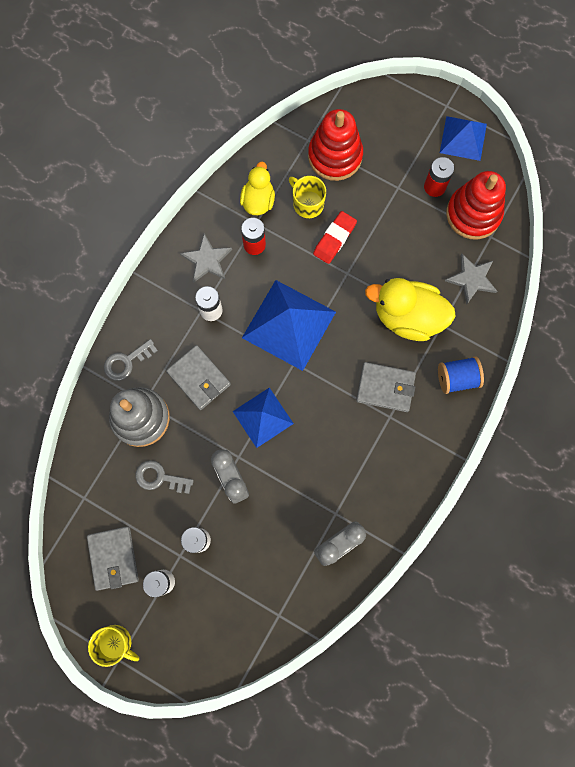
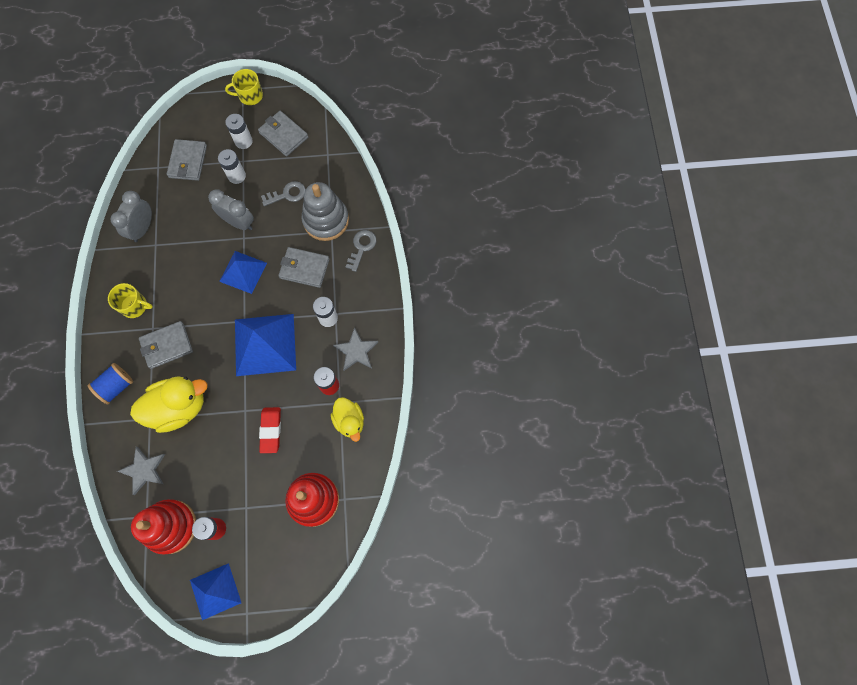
camera: 145 degrees right, 5 degrees down
(240, 598) = (188, 161): none -> grey wallet
(307, 203) = (310, 444): yellow mug -> yellow mug (135, 306)

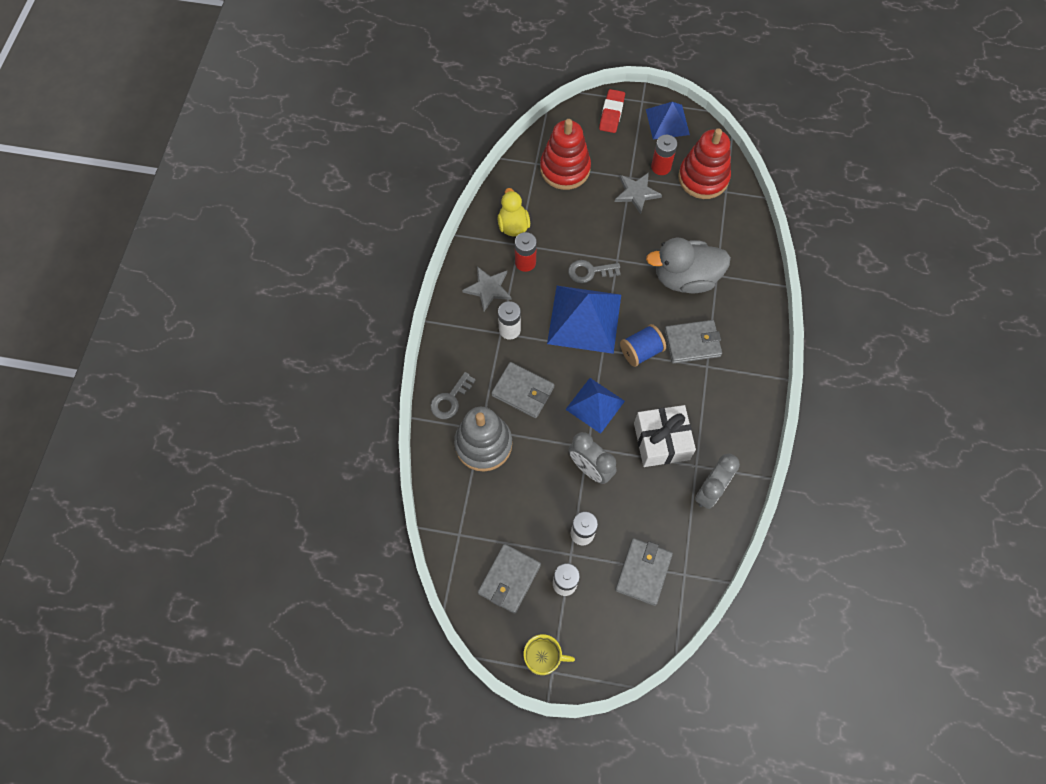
camera: 165 degrees left, 5 degrees down
(116, 386) = (750, 314): blue spool -> blue spool (641, 351)
(135, 306) = (725, 396): yellow mug -> none
(144, 470) = (725, 230): grey star -> grey star (636, 193)
(179, 407) = (685, 278): yellow duck -> grey duck
(185, 256) = (661, 441): none -> white gift
(271, 430) = (594, 235): red eraser -> red eraser (611, 113)
(283, 135) = (509, 579): grey wallet -> grey wallet turned 60 degrees clockwise
(287, 194) = (523, 490): grey key -> grey key (590, 271)

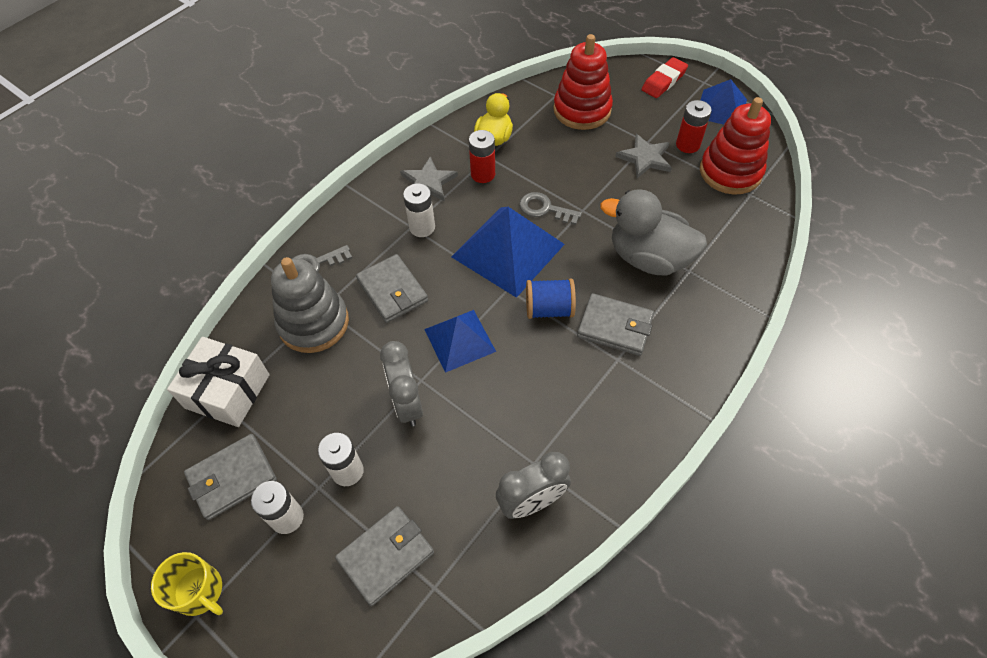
camera: 30 degrees right, 10 degrees down
(661, 441) = (509, 415): white gift -> white gift (227, 391)

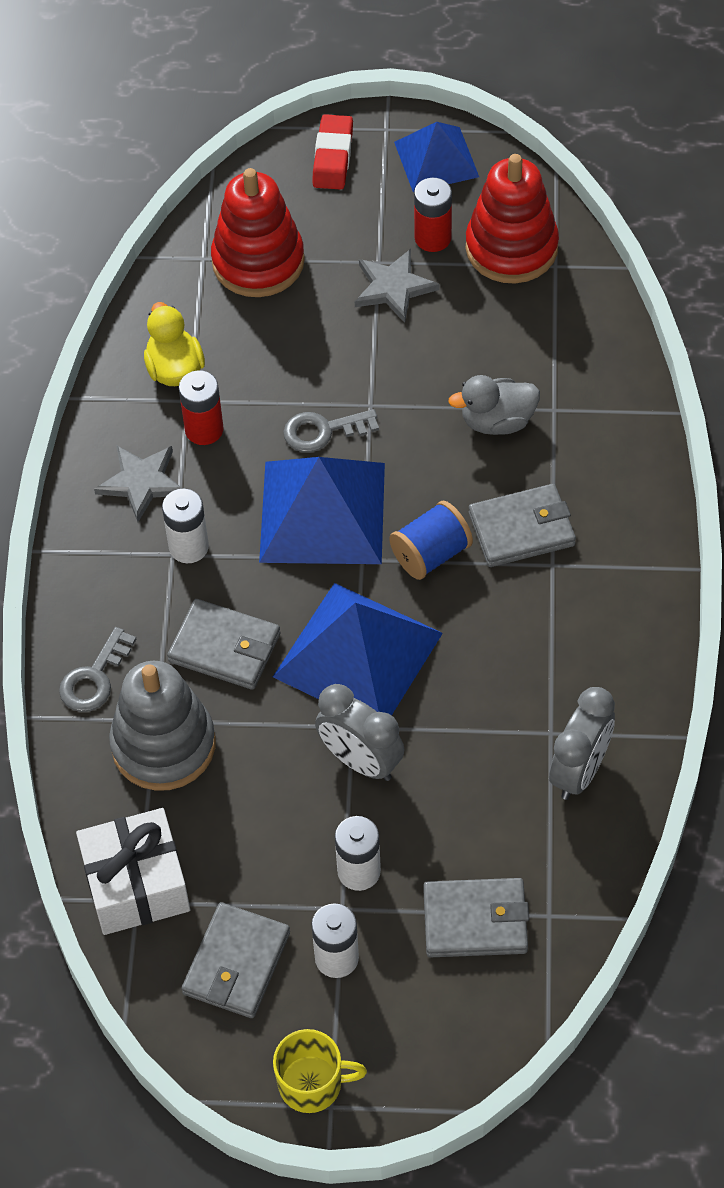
camera: 35 degrees left, 0 degrees up
(386, 556) = (475, 921): grey wallet -> grey wallet turned 75 degrees clockwise
(460, 340) = (358, 654): blue pyramid -> blue pyramid, size x1.61
(648, 258) = (497, 421): grey duck -> grey duck, size x0.61

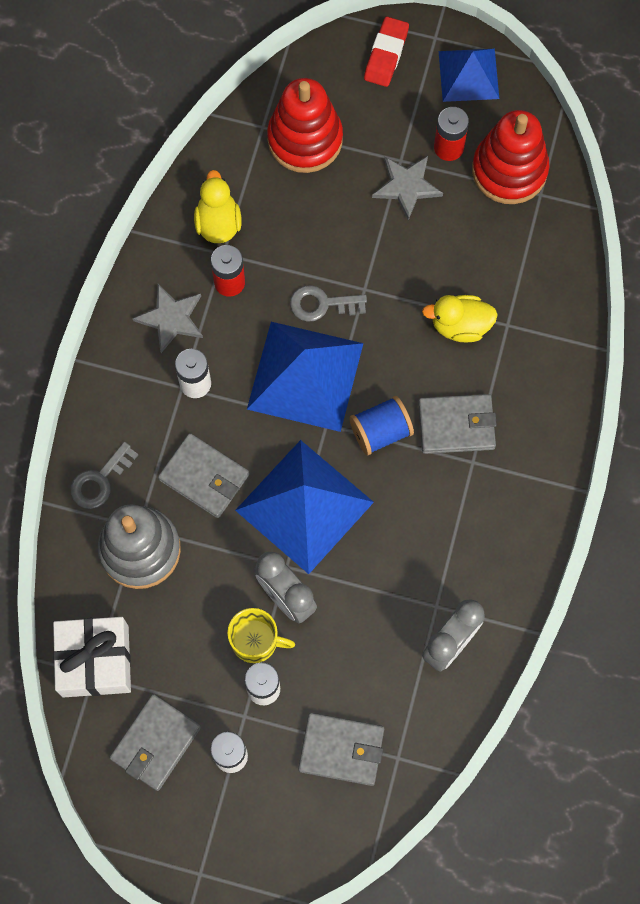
camera: 10 degrees right, 15 degrees up
(312, 1083) = (190, 853): yellow mug -> yellow mug (256, 641)
(497, 421) = (460, 325): grey duck -> yellow duck

